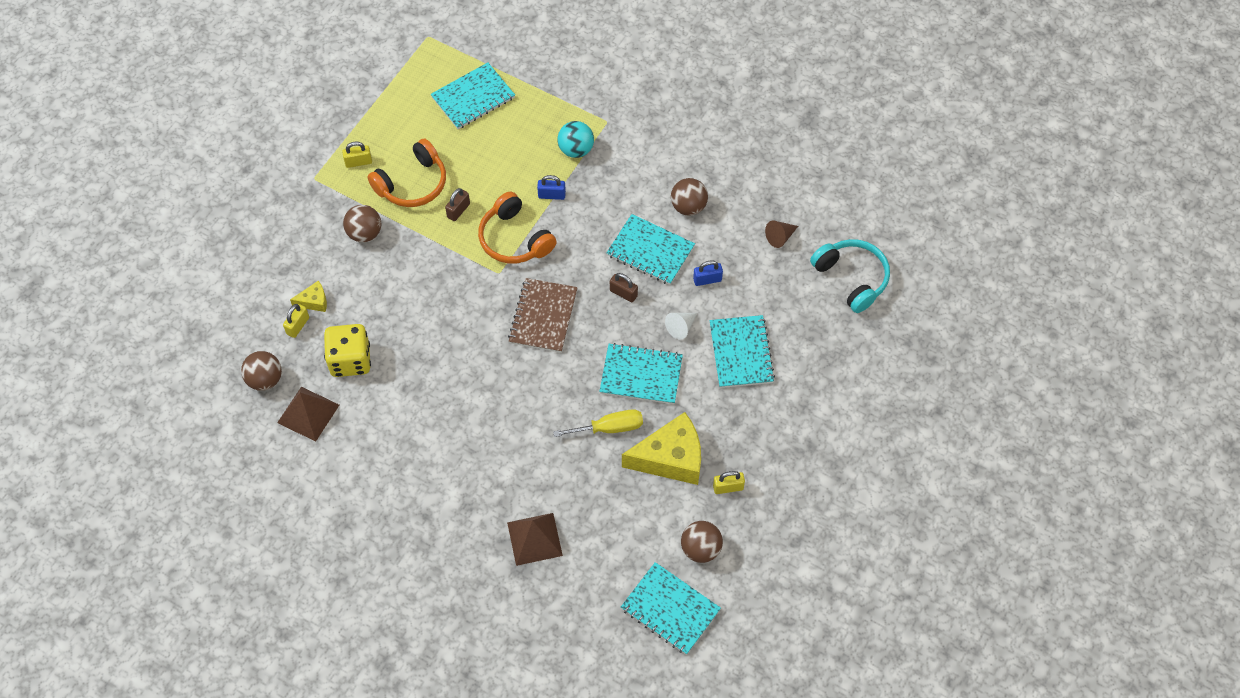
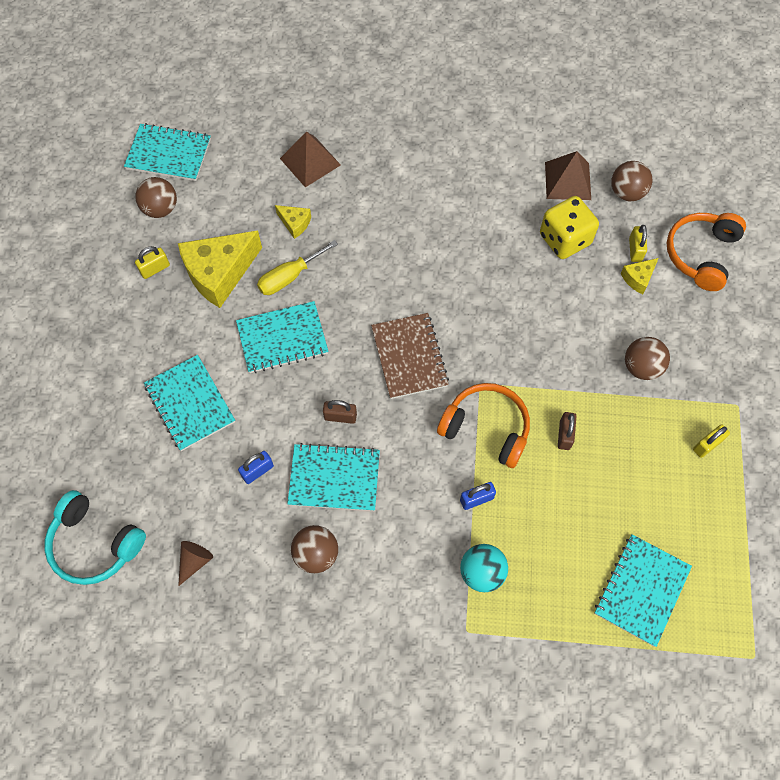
camera: 155 degrees right, 5 degrees up
(413, 184) = (632, 445): orange headphones -> orange headphones (700, 254)
(580, 478) = (295, 223): none -> yellow cheese
(681, 327) = (263, 405): white cone -> none

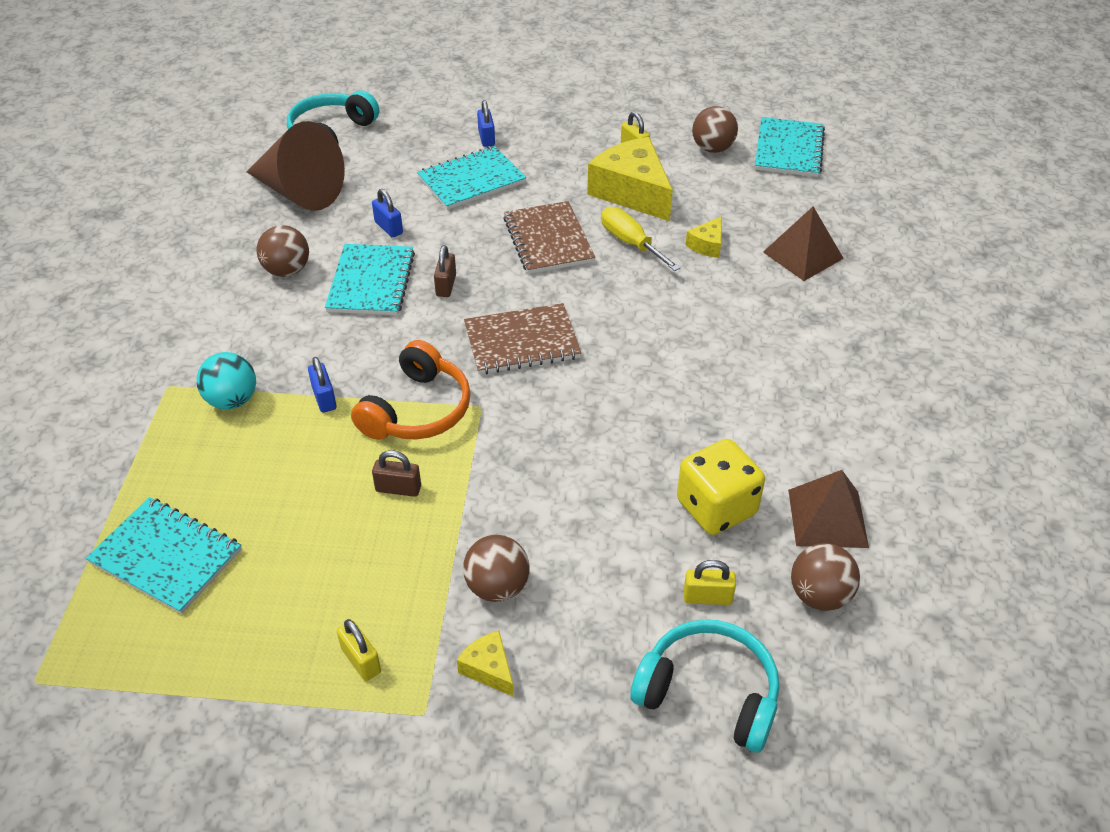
camera: 90 degrees right, 20 degrees down
(121, 393) = (486, 138): none -> blue padlock
(194, 561) = (299, 192): brown cone -> brown cone, size x2.42
(282, 338) = (548, 240): turquoise notebook -> brown notebook
(638, 278) = (654, 596): yellow cheese -> yellow cheese (489, 669)
(700, 254) = (709, 693): orange headphones -> turquoise headphones

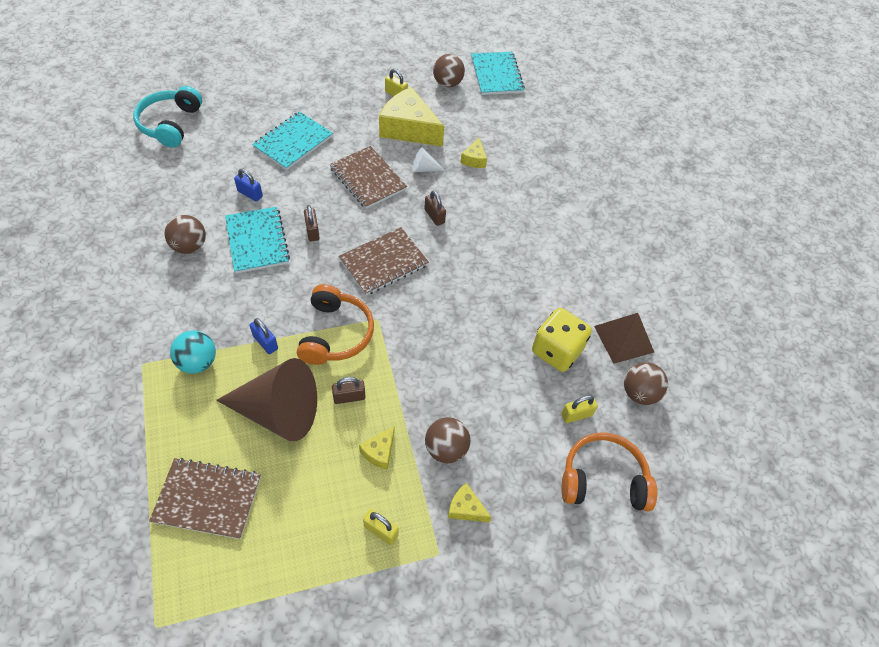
camera: 25 degrees left, 10 degrees up
(166, 557) = (207, 499): turquoise notebook -> brown notebook
(299, 192) = (168, 178): brown cone -> brown cone (278, 411)
(405, 565) = (379, 452): none -> yellow cheese
(486, 138) = (289, 105): blue padlock -> none
(617, 302) = (434, 216): none -> brown padlock
(630, 243) = (424, 169): yellow screwdriver -> white cone
(709, 693) = (603, 479): turquoise headphones -> orange headphones
(802, 255) = (536, 154): brown pyramid -> none

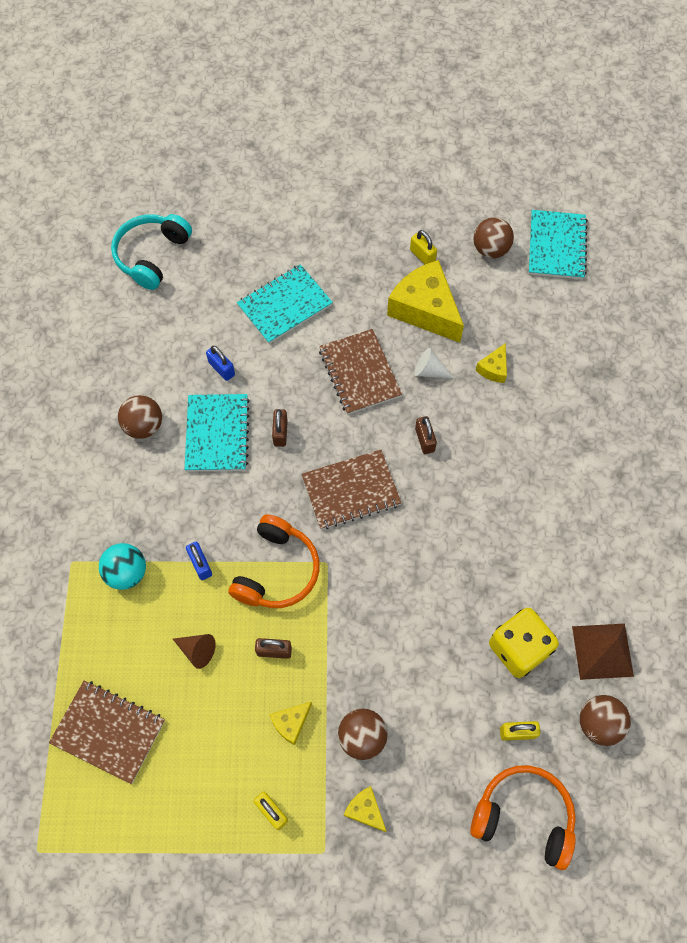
camera: 20 degrees right, 10 degrees up
(278, 411) = (197, 650): brown cone -> brown cone, size x0.41

